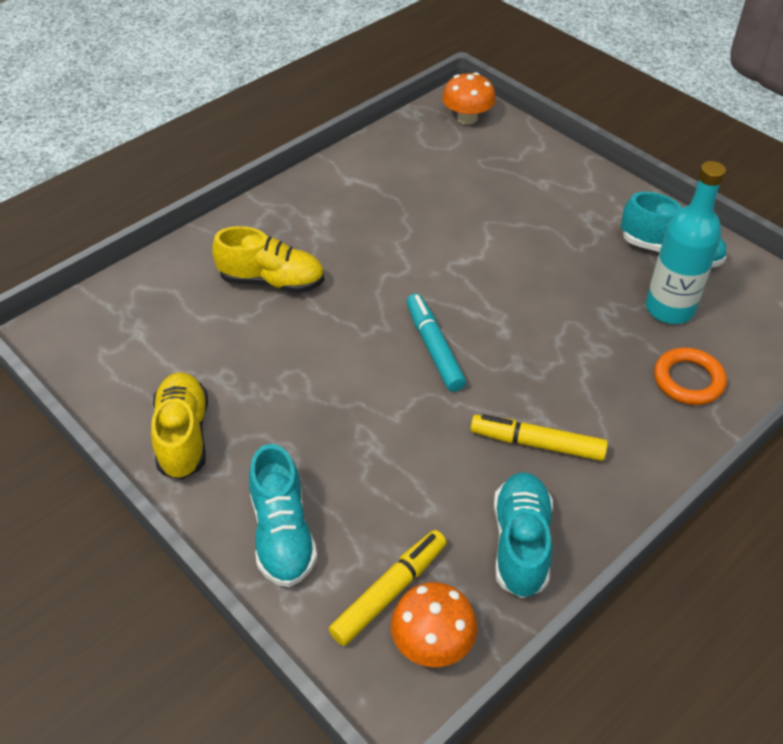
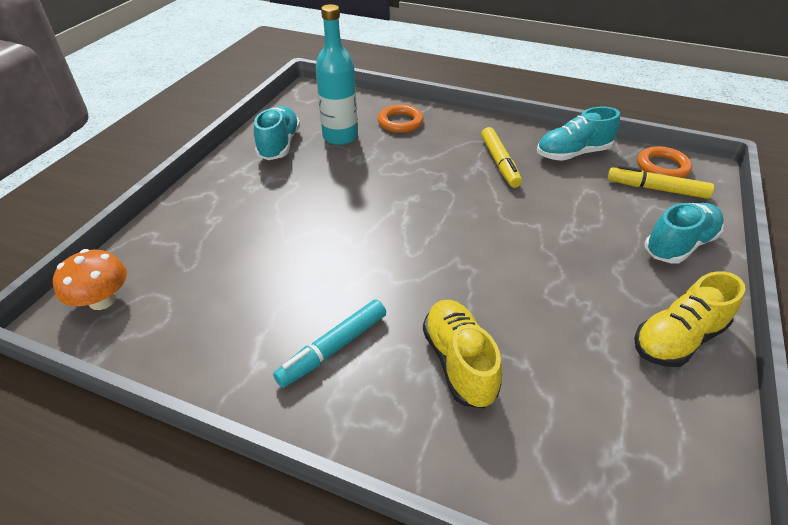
camera: 115 degrees left, 5 degrees down
(432, 642) = (662, 167): orange mushroom -> orange ring
(434, 348) = (457, 226): turquoise marker -> turquoise marker (333, 348)

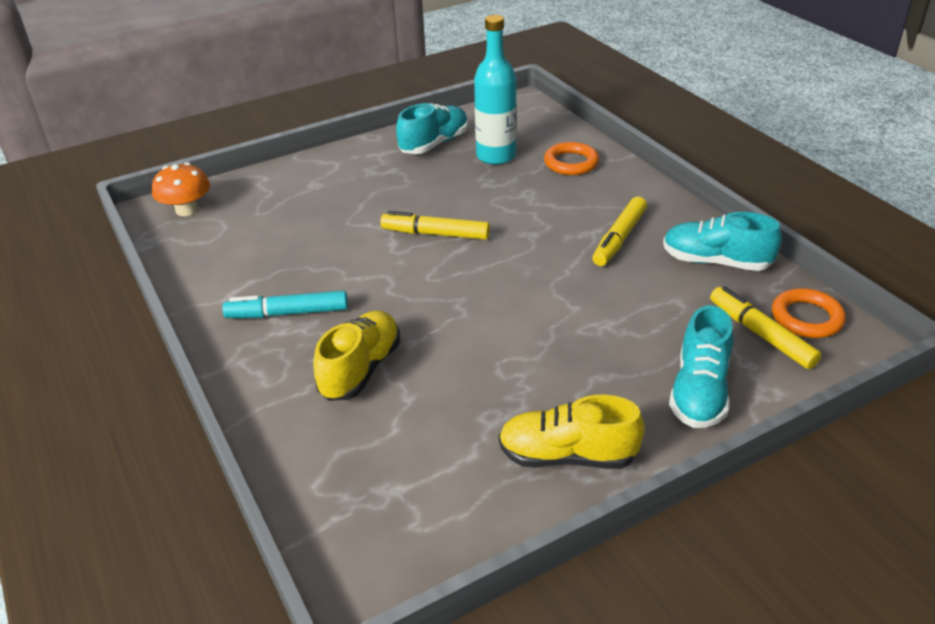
camera: 40 degrees right, 5 degrees down
(371, 216) = (435, 234): none -> yellow marker
(679, 245) = (699, 392): turquoise shoe -> turquoise shoe turned 105 degrees clockwise

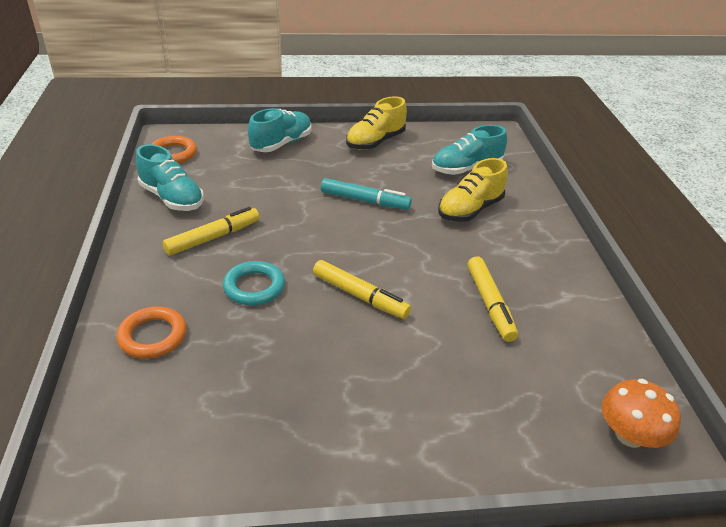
camera: 160 degrees left, 0 degrees up
(287, 313) = (516, 264): turquoise marker -> turquoise marker (365, 201)
(434, 144) = (273, 441): turquoise shoe -> turquoise shoe (466, 169)
(496, 156) = (219, 382): turquoise bottle -> none
(533, 212) = (254, 287): none -> turquoise ring
(567, 456) = (375, 142): yellow shoe -> yellow shoe turned 105 degrees clockwise
(761, 334) = (211, 155): yellow marker -> yellow marker (490, 304)

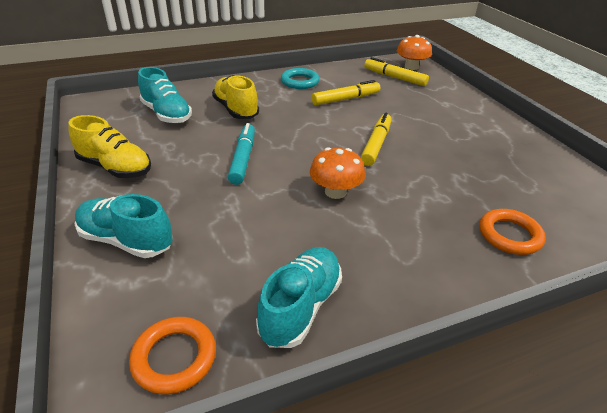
camera: 105 degrees left, 0 degrees up
(213, 237) = (357, 241): yellow marker -> yellow marker (394, 77)
(254, 287) = (406, 195): turquoise ring -> turquoise ring (300, 82)
(285, 242) = (335, 192): none -> orange mushroom
(470, 210) = (236, 110): yellow shoe -> yellow shoe turned 150 degrees counterclockwise

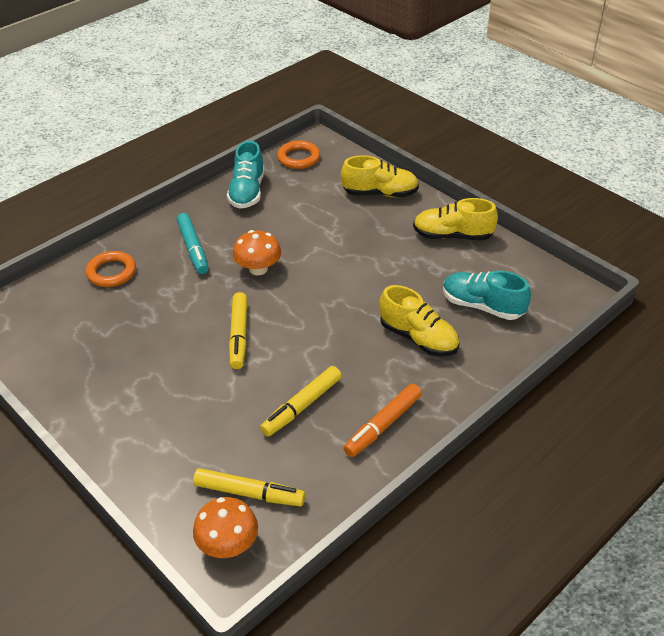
camera: 160 degrees right, 5 degrees up
(126, 240) = (380, 193): turquoise shoe -> yellow shoe
(243, 159) = (357, 276): turquoise marker -> turquoise marker (193, 248)
(300, 82) = (383, 425): turquoise ring -> orange marker

